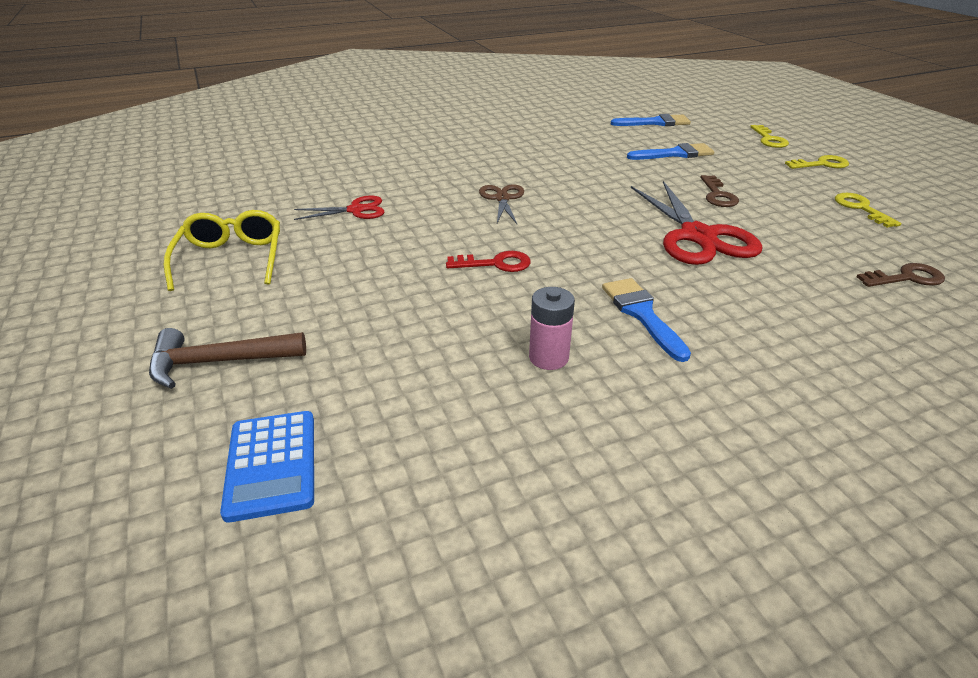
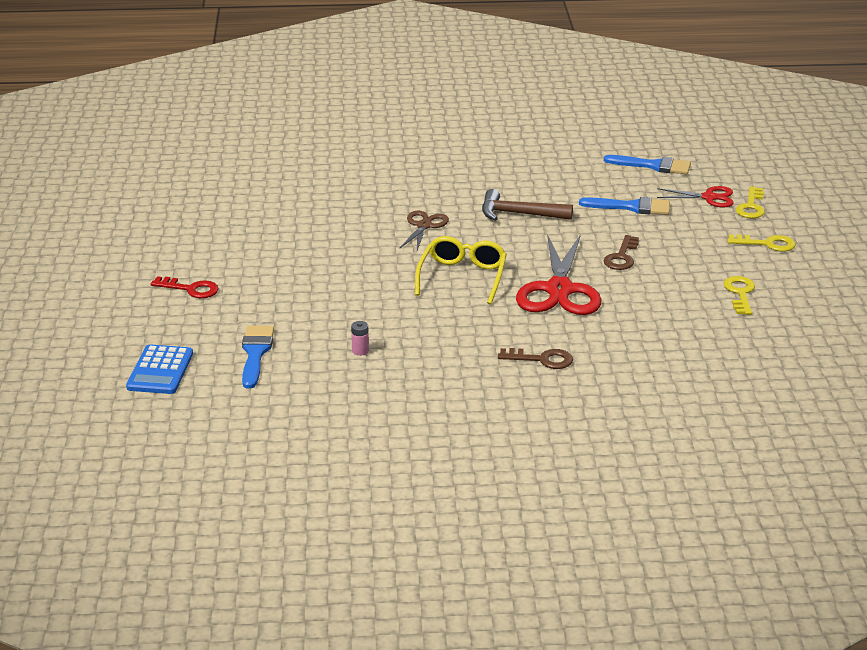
camera: 20 degrees right, 5 degrees down
(219, 362) = (149, 311): brown hammer -> brown hammer (519, 214)
(231, 259) = (181, 240): yellow glasses -> yellow glasses (462, 277)
(356, 210) = (294, 215): red scissors -> red scissors (709, 197)
(495, 264) = (374, 281): red key -> red key (191, 289)
(548, 357) = (360, 351): pink battery -> pink battery, size x0.60
(642, 314) = (451, 338): blue brush -> blue brush (255, 353)
(906, 278) = (691, 354): brown key -> brown key (542, 359)

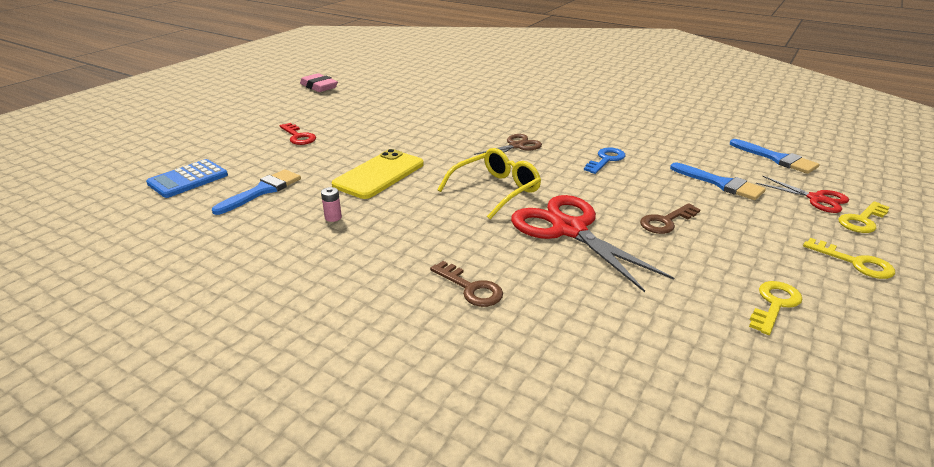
camera: 35 degrees right, 0 degrees up
(99, 219) = (319, 86): none -> pink eraser
(339, 299) = (379, 174): none -> yellow phone
(519, 214) = (606, 160): brown hammer -> blue key
(559, 290) = (569, 229): red scissors -> red scissors turned 105 degrees clockwise

